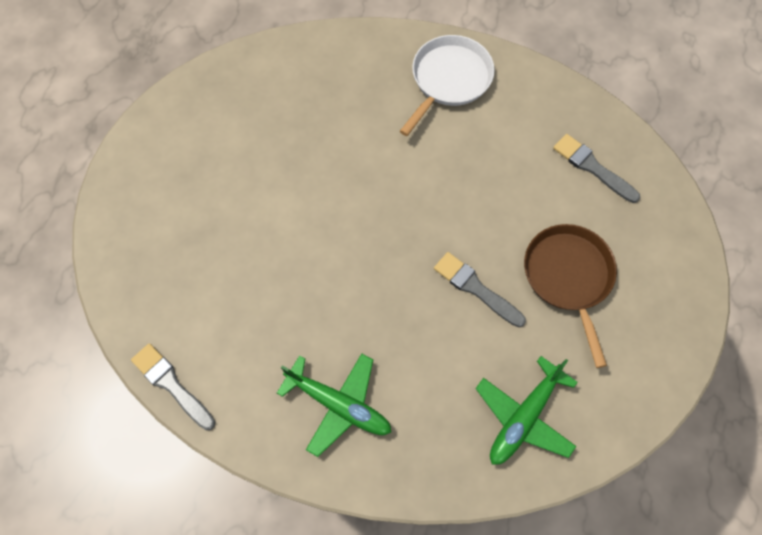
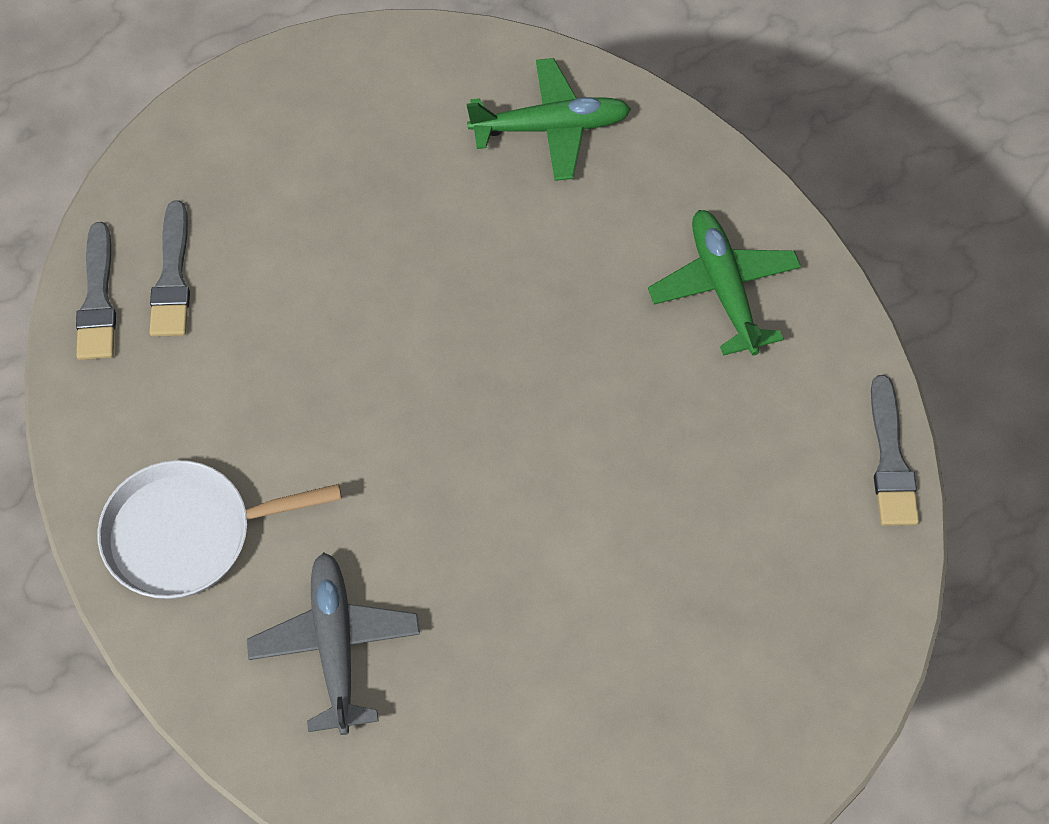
camera: 135 degrees left, 5 degrees down
(343, 92) = (335, 646): none -> grey plane
(475, 288) = (458, 272): grey brush -> grey brush (98, 300)
(568, 277) = (349, 200): brown pan -> none

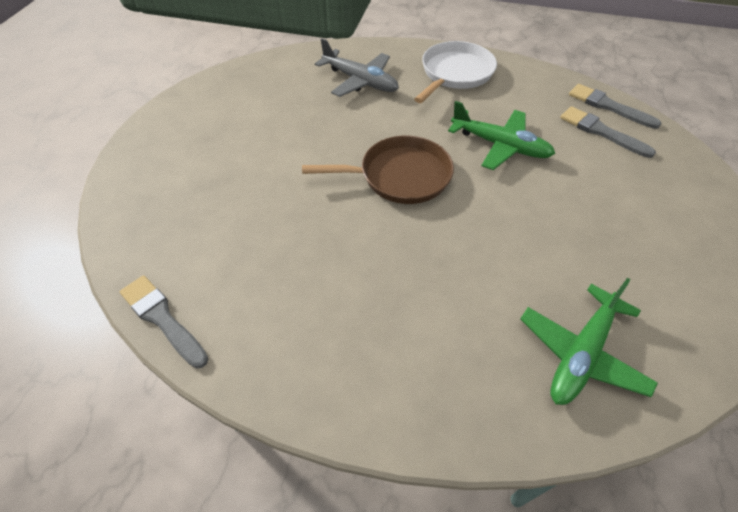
camera: 135 degrees right, 10 degrees down
(483, 425) = (400, 176): none -> brown pan
(724, 289) = (357, 340): green plane -> green plane (499, 145)

